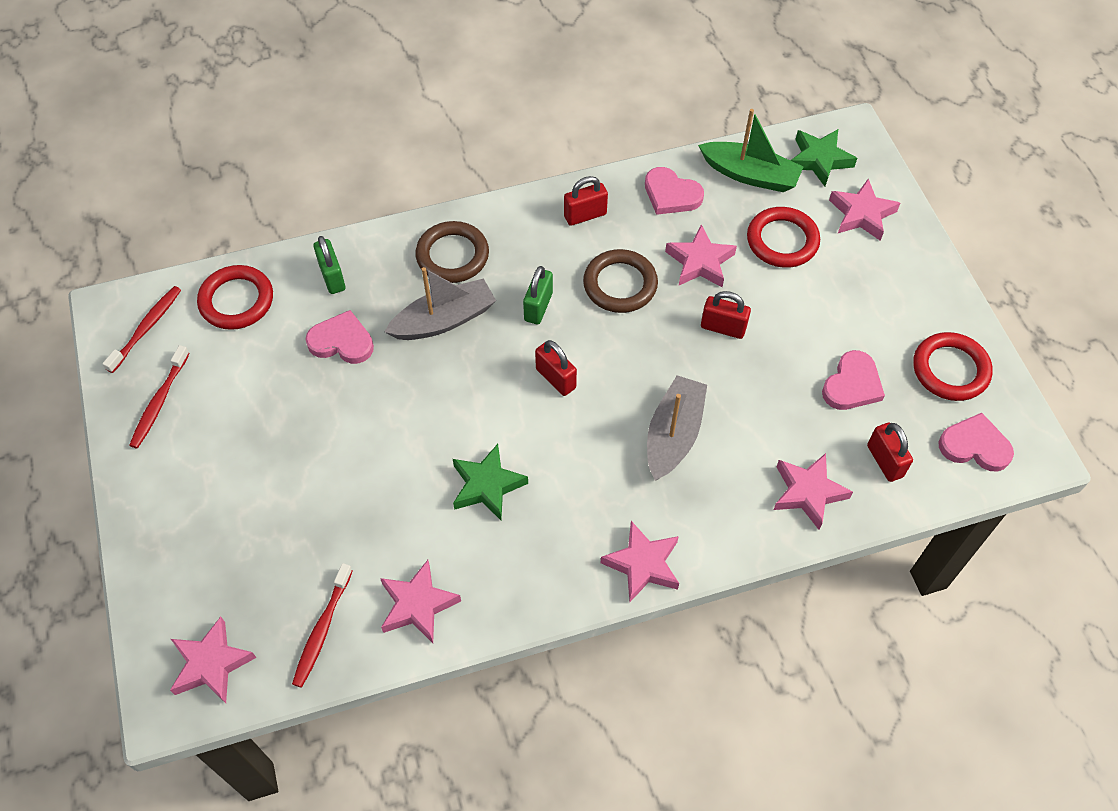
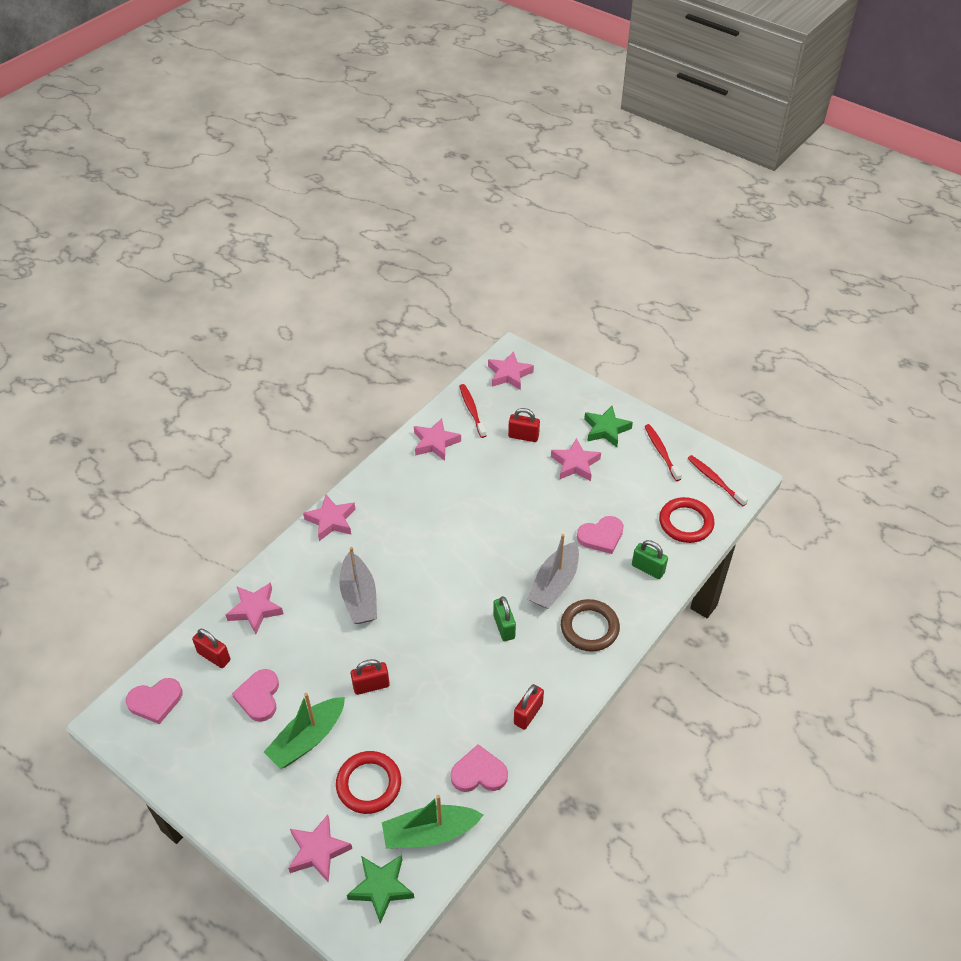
camera: 145 degrees right, 10 degrees down
(146, 328) = (715, 480): red toothbrush -> red toothbrush turned 150 degrees clockwise
(487, 485) = (447, 511): green star -> green star (606, 429)
(555, 378) = (456, 589): red padlock -> red padlock (523, 436)
(620, 284) = (463, 675): brown ring -> none
(700, 262) = (419, 727): pink star -> pink star (575, 464)
(821, 313) = (307, 739): none -> green boat
(950, 369) = (192, 749): red ring -> none

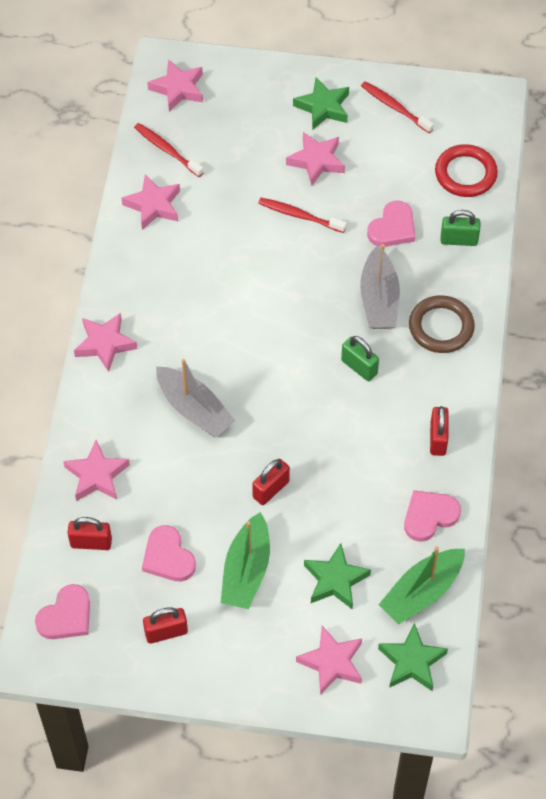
camera: 30 degrees left, 10 degrees up
(369, 784) = (335, 580): red ring -> green star
(523, 436) = (242, 155): red padlock -> red padlock (166, 632)
(715, 480) = (466, 114): red toothbrush -> red toothbrush (299, 215)

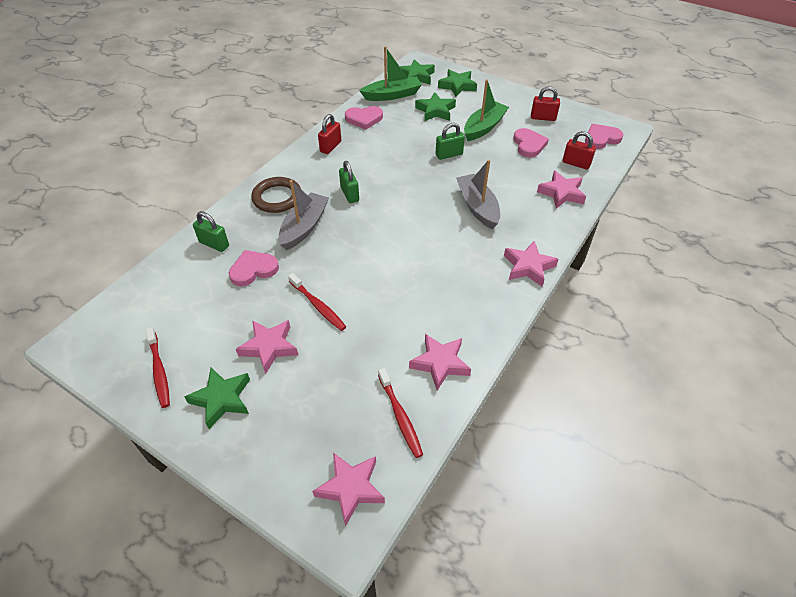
camera: 155 degrees left, 10 degrees down
(271, 489) = (449, 155): red padlock -> green padlock
(332, 662) = (457, 86): pink star -> green star
(465, 174) = (161, 288): red ring -> none

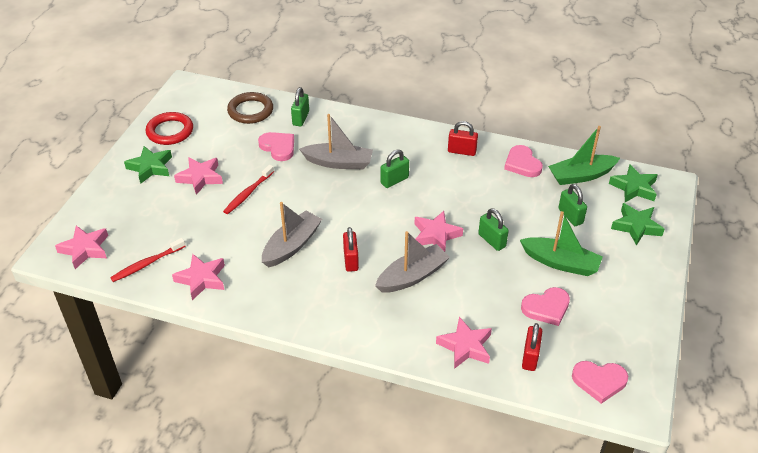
camera: 75 degrees right, 5 degrees down
(159, 371) = (170, 131): red toothbrush -> red ring
(277, 198) = (371, 137): brown ring -> brown ring (250, 111)
(392, 95) = (581, 176): green boat -> green boat turned 105 degrees clockwise
(413, 281) = (292, 245): none -> grey boat
(435, 111) = (570, 216): green star -> green padlock
(528, 267) = (334, 327): pink star -> pink star (436, 235)
(543, 118) = (613, 316): red padlock -> red padlock (351, 260)
(601, 138) = (599, 381): pink heart -> pink heart turned 135 degrees clockwise

